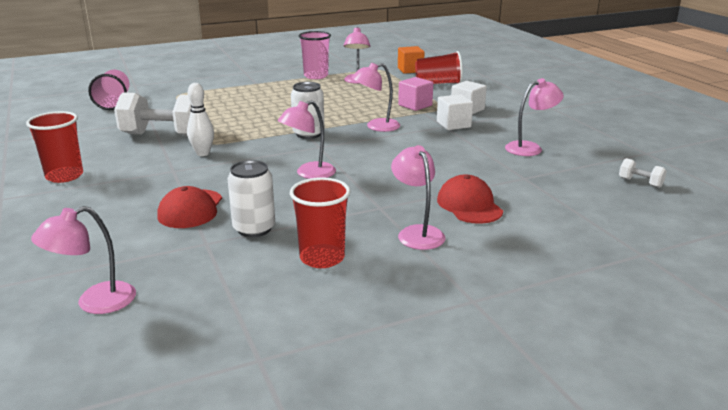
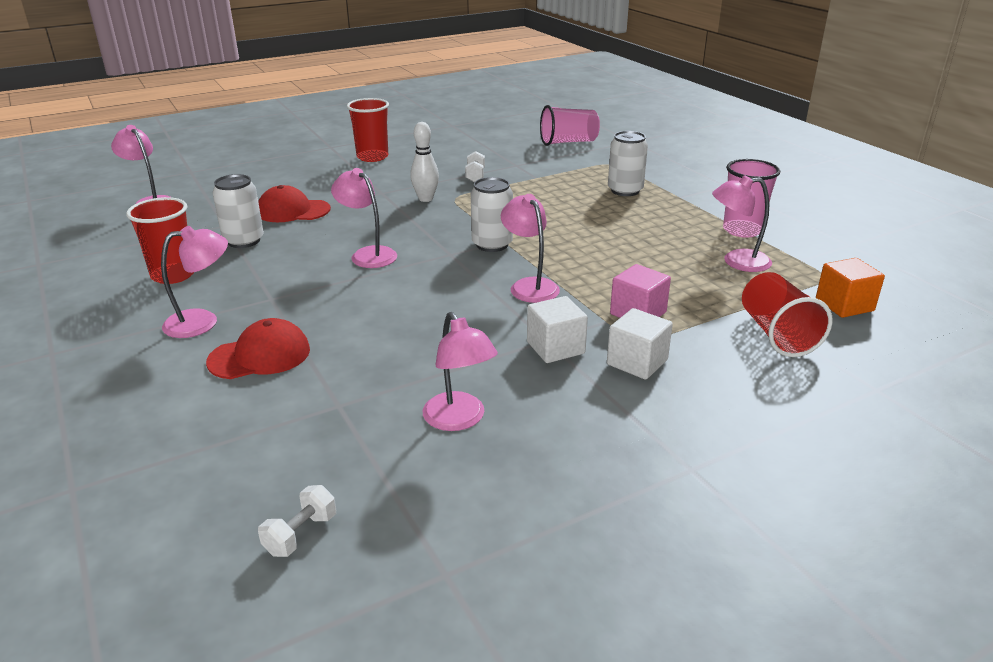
camera: 85 degrees right, 5 degrees up
(163, 135) = (475, 176): white dumbbell -> white dumbbell, size x0.44
(235, 94) = (625, 190): none -> white can

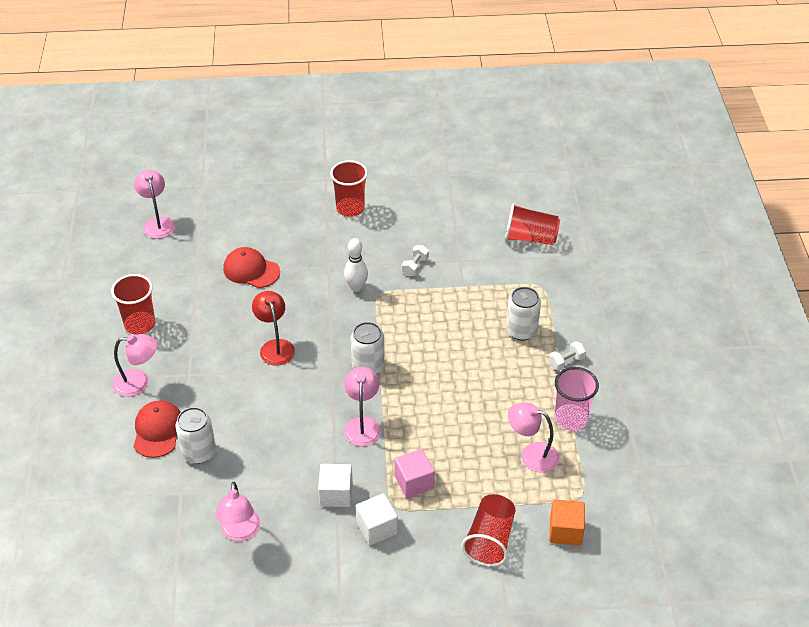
camera: 25 degrees right, 15 degrees up
(244, 241) = (200, 298): white can -> white can (199, 452)
(260, 356) = (158, 430): red cap -> red cap turned 90 degrees counterclockwise
(301, 534) = (118, 579): white dumbbell -> white dumbbell (566, 362)
(368, 254) = (275, 346): pink lamp -> red lamp
(568, 142) = (530, 238): pink cup -> red cup

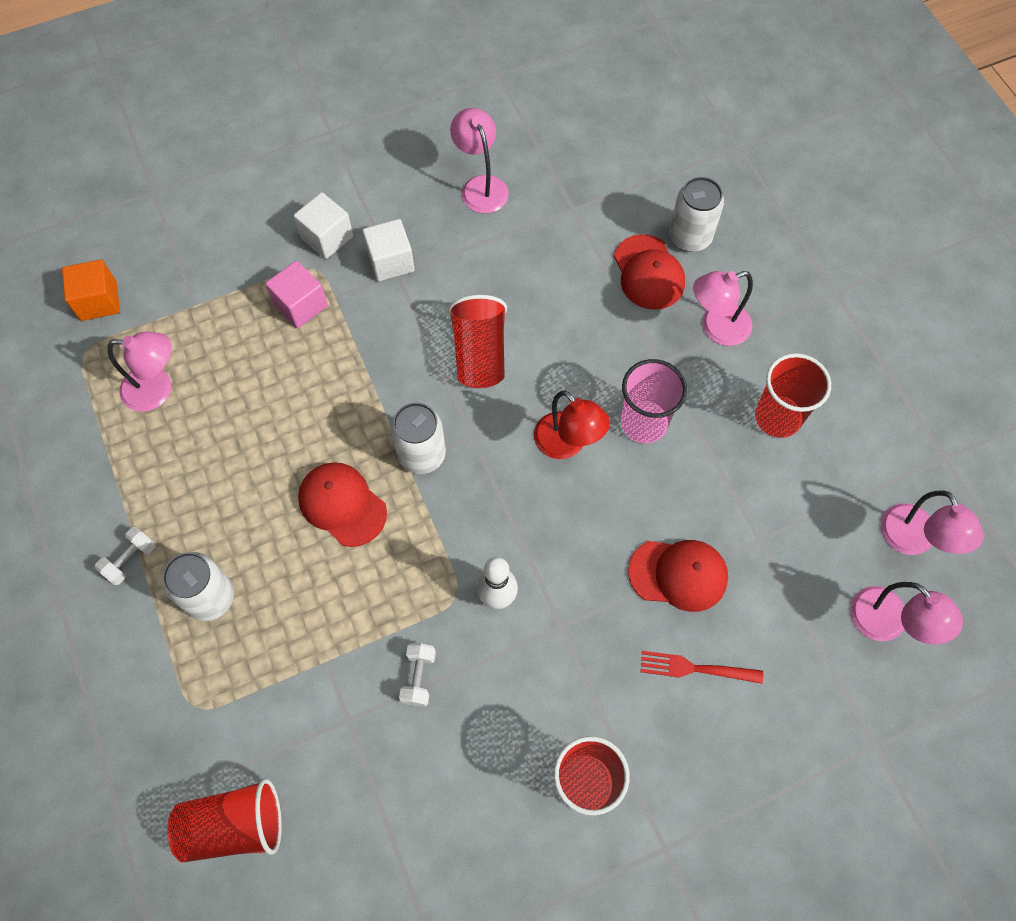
camera: 160 degrees right, 20 degrees up
(199, 452) = (581, 261): white can -> white can (690, 237)
(268, 232) = (695, 668): none -> red fork
(362, 425) = (394, 362): pink lamp -> pink lamp (913, 540)
(428, 354) = (342, 505): none -> red cap
(490, 540) = (189, 263): red cup -> red cup (479, 354)
(571, 418) = (111, 462): pink cup -> pink cup (644, 423)

